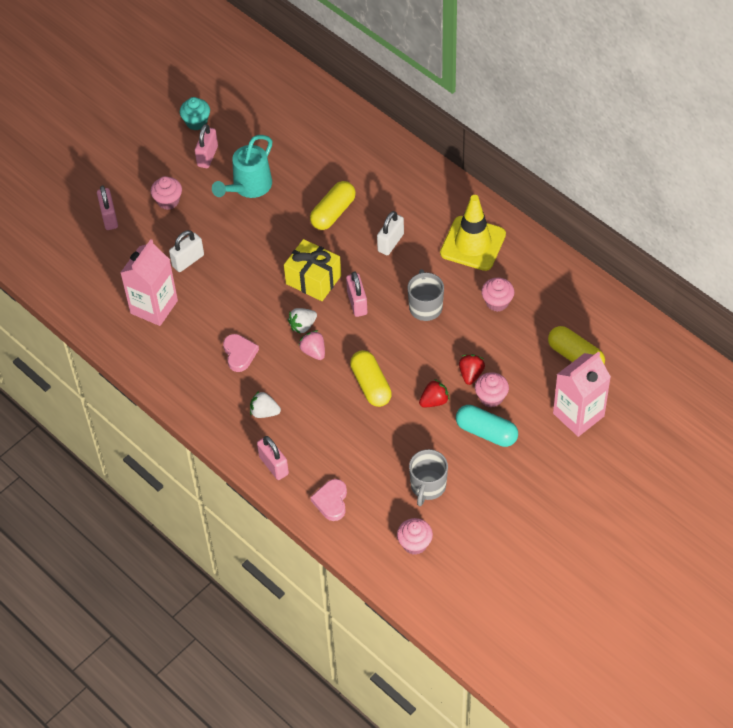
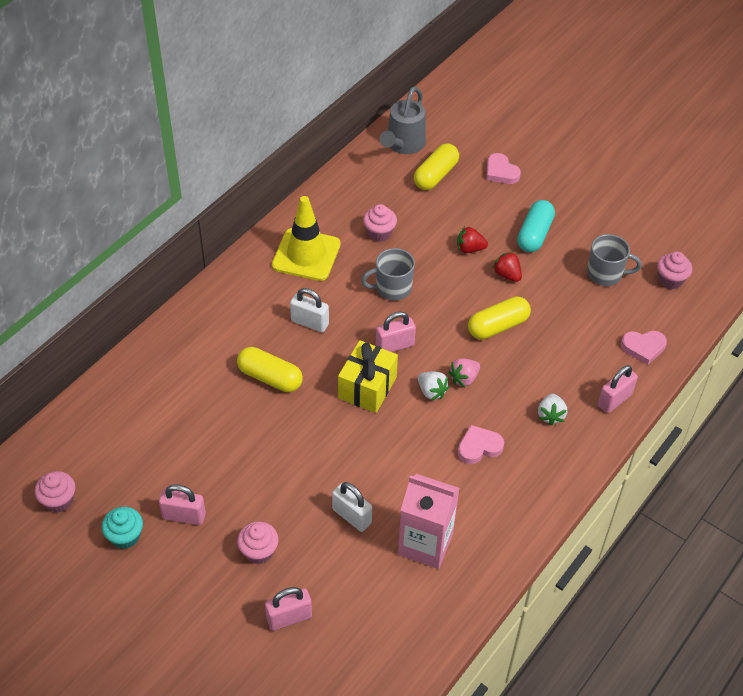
camera: 100 degrees left, 5 degrees down
(248, 187) = (234, 465): turquoise watering can -> none
(491, 397) = (494, 233): pink cupcake -> pink cupcake (59, 500)
(578, 415) = (501, 172): pink carton -> pink heart
(622, 332) = (403, 145): none -> grey watering can

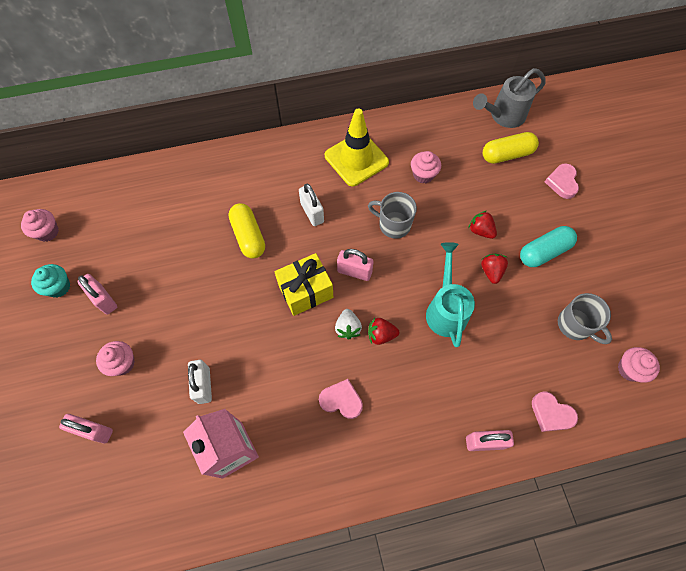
camera: 40 degrees right, 15 degrees up
(464, 379) = (381, 335): pink strawberry -> red strawberry
(498, 326) = (445, 309): yellow capsule -> turquoise watering can
(550, 415) = (420, 416): white strawberry -> none

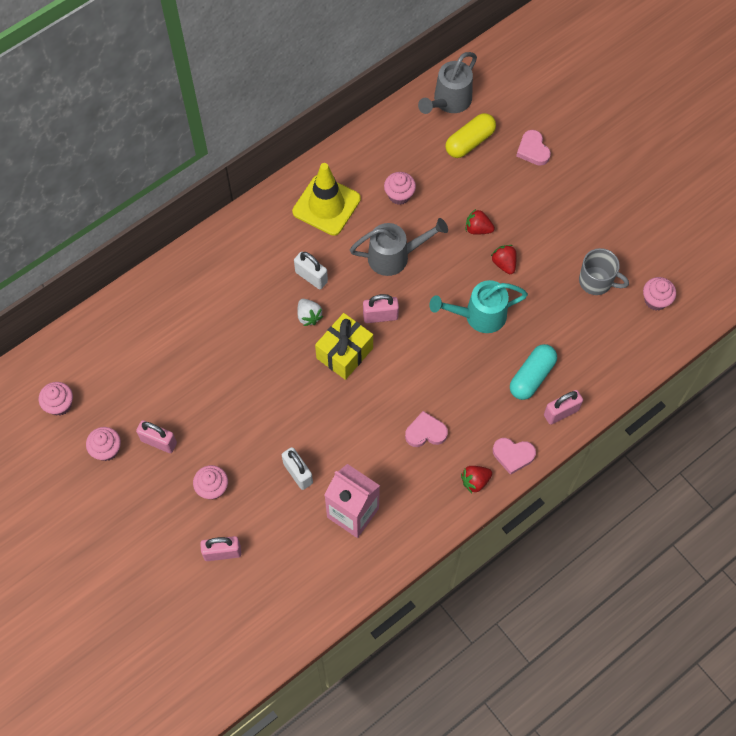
camera: 25 degrees left, 0 degrees up
(59, 287) = (107, 449): turquoise cupcake -> pink cupcake
(248, 236) = (262, 325): yellow capsule -> none
(348, 328) = (400, 369): white strawberry -> white strawberry (309, 316)
(381, 335) = (432, 362): red strawberry -> red strawberry (475, 481)
(393, 224) = (394, 256): grey mug -> grey watering can
(445, 309) = (479, 315): turquoise watering can -> turquoise watering can turned 75 degrees counterclockwise
(544, 252) = (543, 225): turquoise capsule -> turquoise capsule (532, 376)
(551, 413) = (605, 365): pink heart -> pink heart (513, 455)

